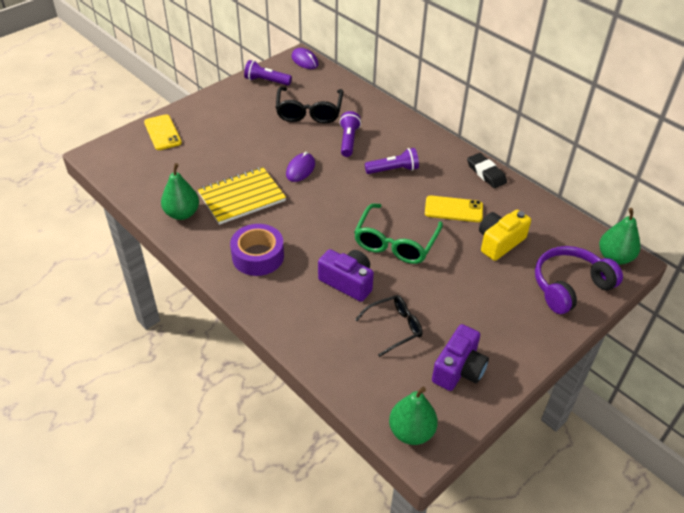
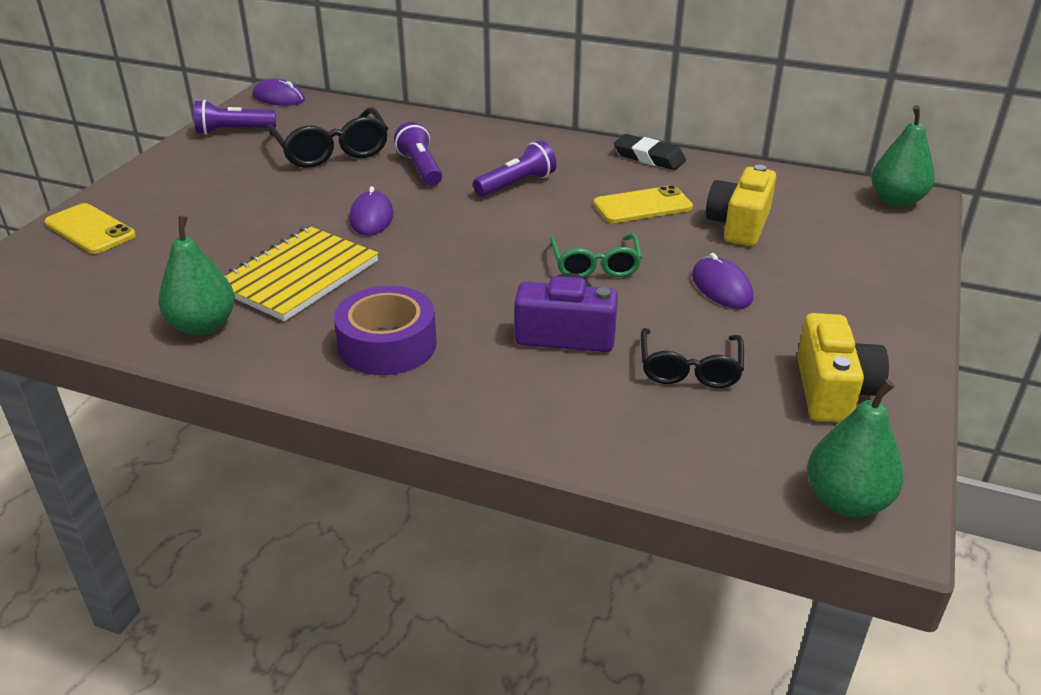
camera: 25 degrees left, 10 degrees down
(394, 327) = (689, 369): black glasses -> black glasses turned 150 degrees clockwise
(395, 243) = (595, 265): green glasses -> green glasses, size x0.65
(453, 282) = (721, 287): none -> purple mouse
(459, 369) = (832, 390): purple camera -> yellow camera
(570, 286) = (876, 246): purple headphones -> none

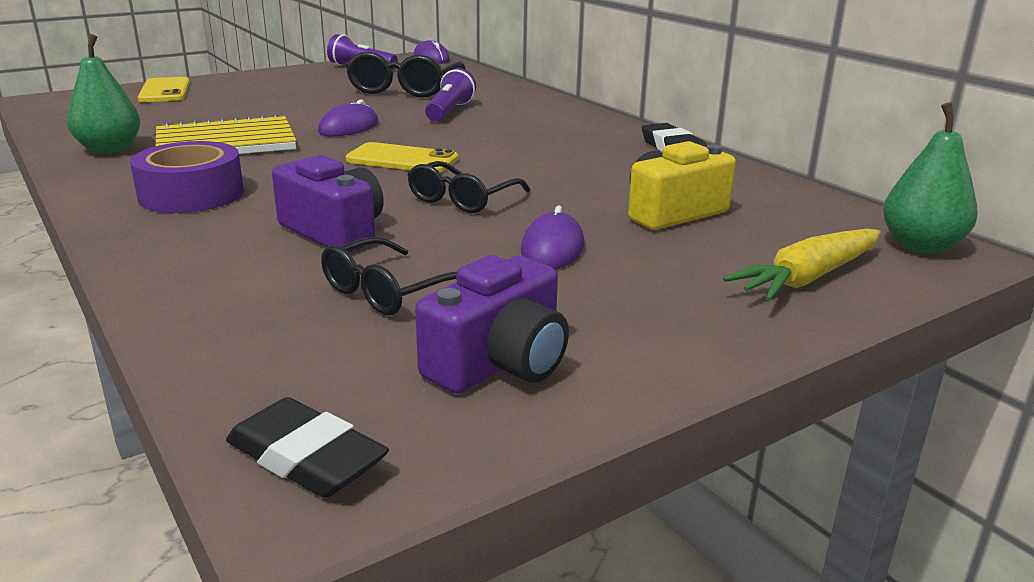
camera: 35 degrees right, 10 degrees down
(517, 184) = (507, 137): purple flashlight -> none
(595, 265) = (462, 199): green glasses -> black glasses
(642, 206) = (596, 176): yellow phone -> yellow phone (402, 159)
(832, 390) = (499, 363): yellow camera -> purple camera
(846, 501) = (306, 457): green pear -> black eraser
(880, 251) = (808, 278): none -> yellow carrot

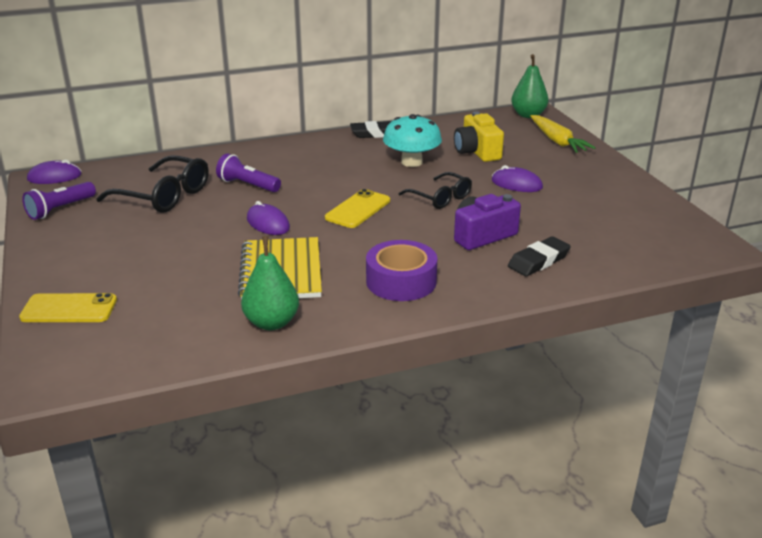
camera: 75 degrees left, 5 degrees up
(306, 457) = (699, 248): black eraser -> black eraser (538, 261)
(388, 291) = (562, 225): black glasses -> none
(499, 363) = (630, 208): purple camera -> none
(585, 175) = (411, 162): none -> turquoise mushroom

